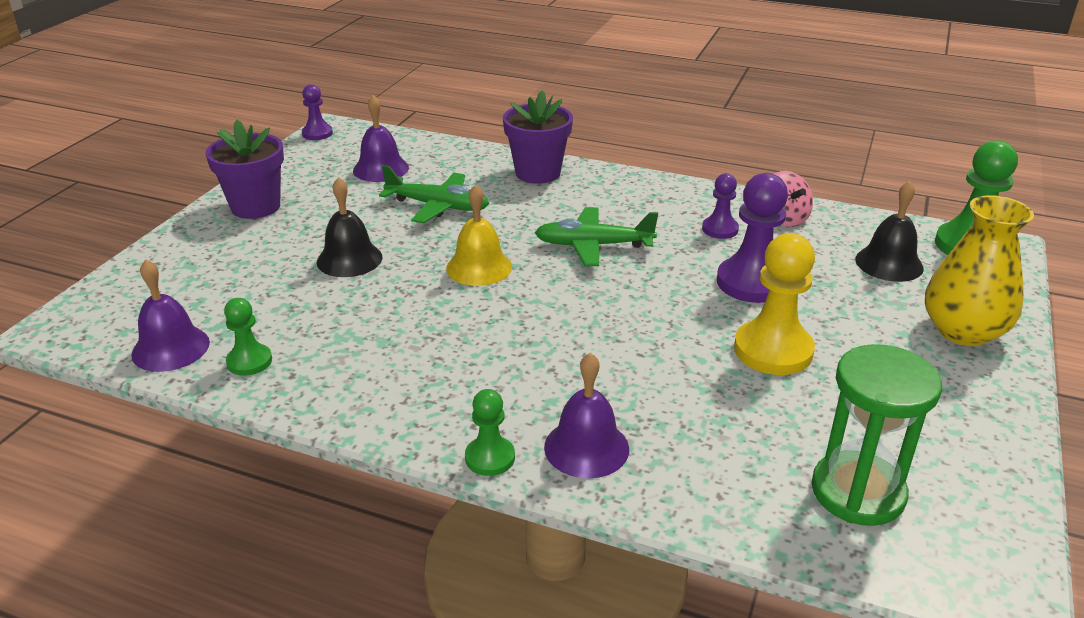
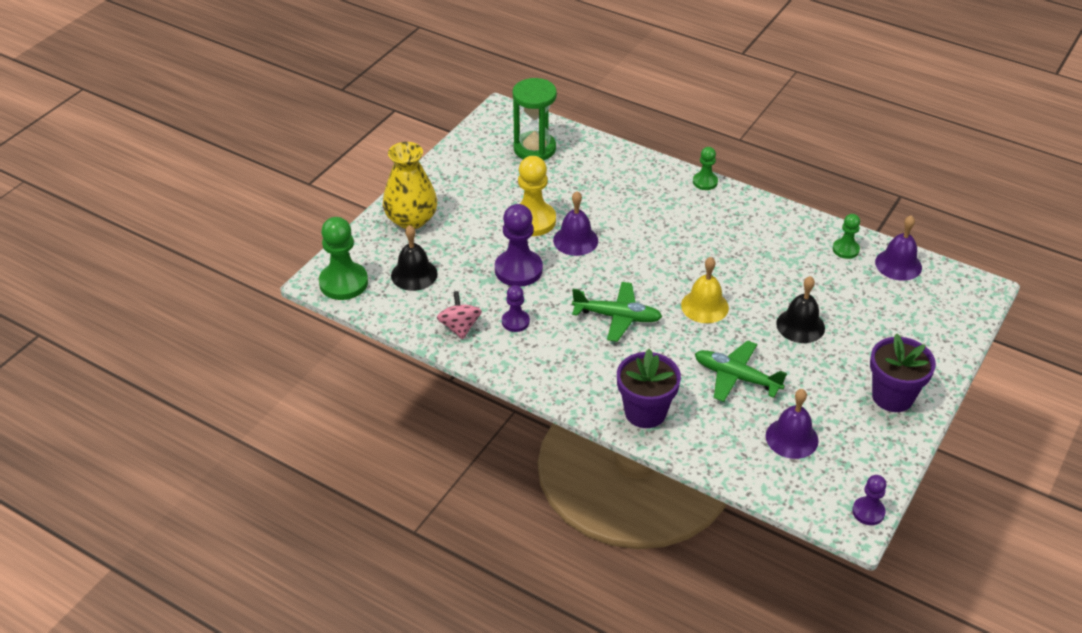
camera: 170 degrees left, 10 degrees up
(586, 447) = (656, 181): purple bell -> purple bell (575, 240)

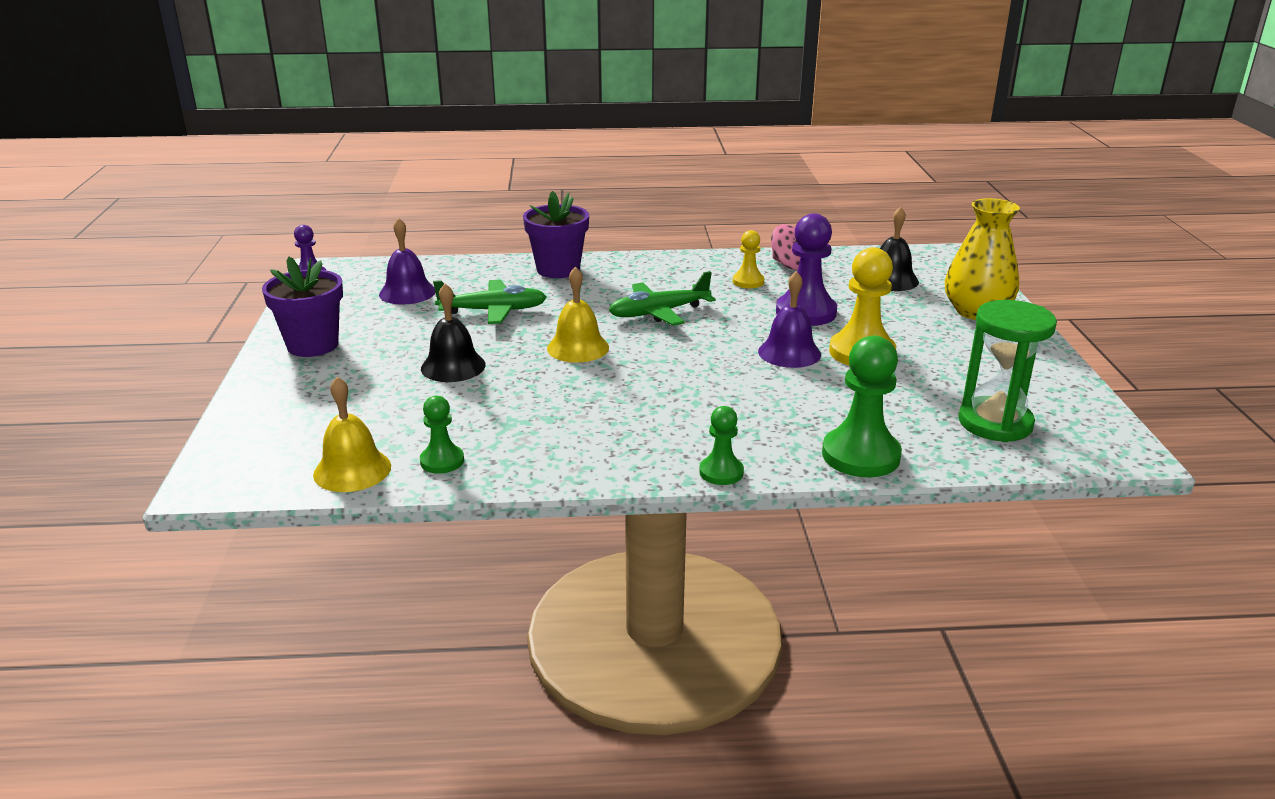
camera: 145 degrees right, 15 degrees down
(343, 283) = (934, 257): green pawn -> green pawn (860, 455)
(515, 322) = (748, 281): purple pawn -> yellow pawn
(898, 264) = (352, 470): purple bell -> yellow bell

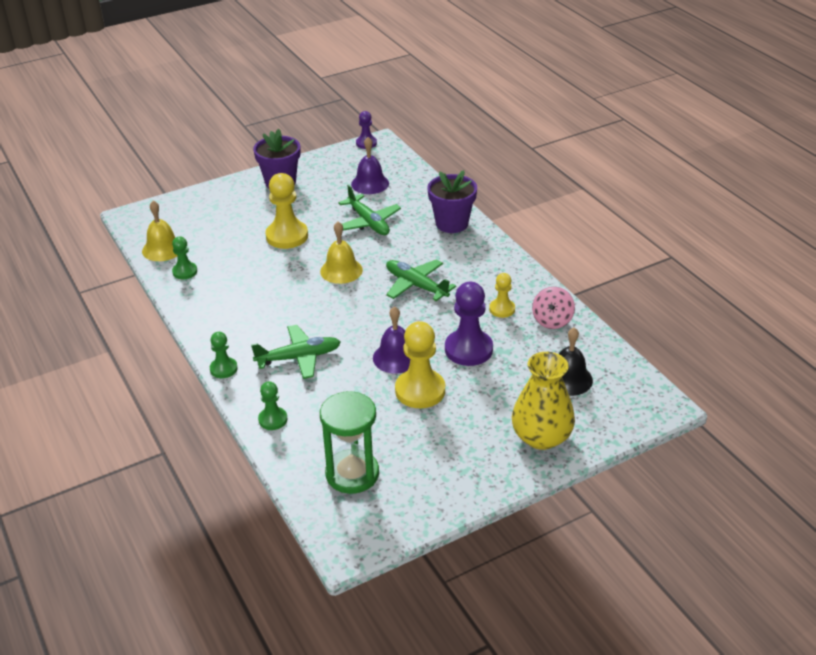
camera: 65 degrees right, 10 degrees up
(453, 366) = (287, 236): black bell -> yellow pawn
(741, 412) = (299, 357): none -> green plane
(860, 455) = (273, 419): green pawn -> green pawn, size x0.56

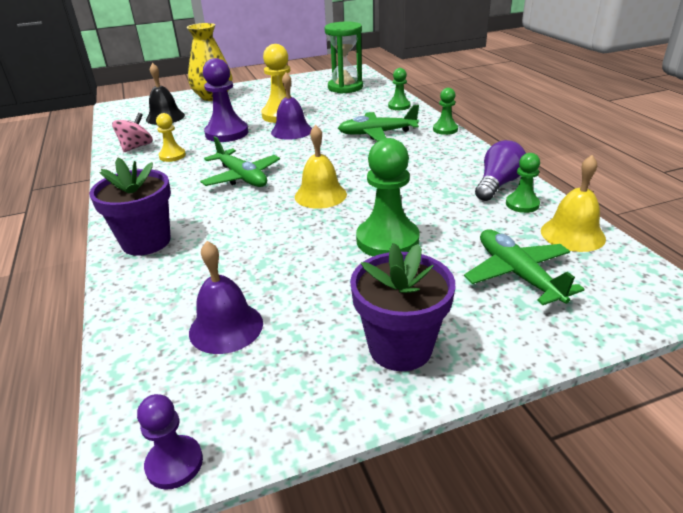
camera: 170 degrees left, 5 degrees down
(196, 290) = (498, 184): none -> purple light bulb
(287, 236) = (387, 240): yellow pawn -> green pawn
(368, 222) = (262, 252): green plane -> green plane (517, 274)

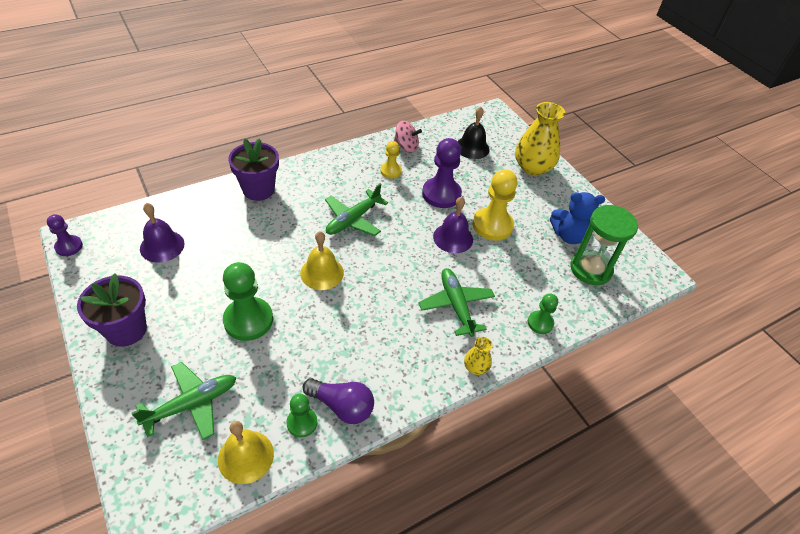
camera: 75 degrees right, 15 degrees up
(306, 91) = (569, 235): none -> blue teddy bear
(445, 129) = (475, 367): green pawn -> yellow vase

